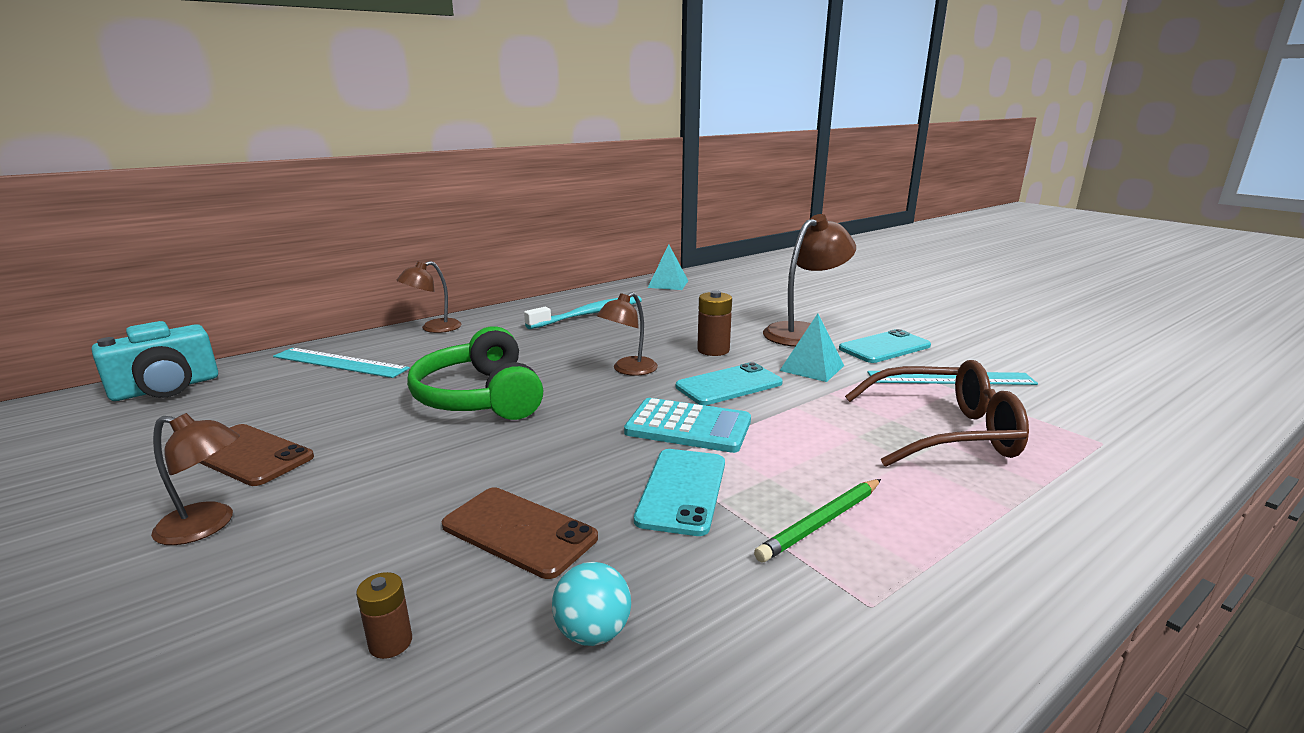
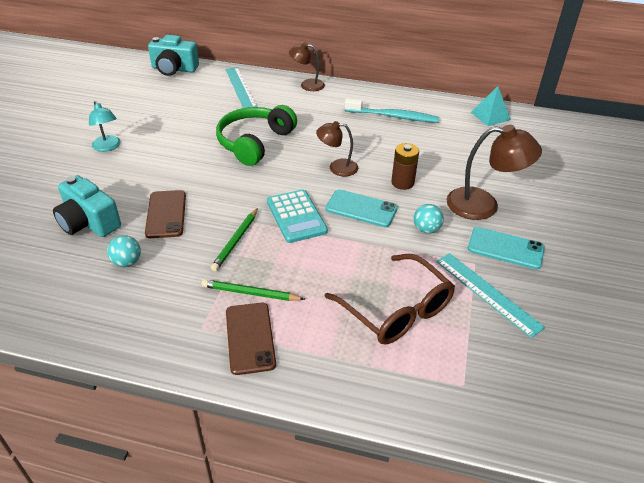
camera: 50 degrees right, 20 degrees up
(207, 526) = (108, 147): brown lamp -> turquoise lamp
(249, 455) = (152, 123): brown phone -> brown phone (250, 338)
(390, 643) = (89, 222): brown battery -> turquoise camera
(682, 491) = (235, 241): turquoise phone -> green pencil
(812, 368) = (426, 229): turquoise pyramid -> turquoise ball

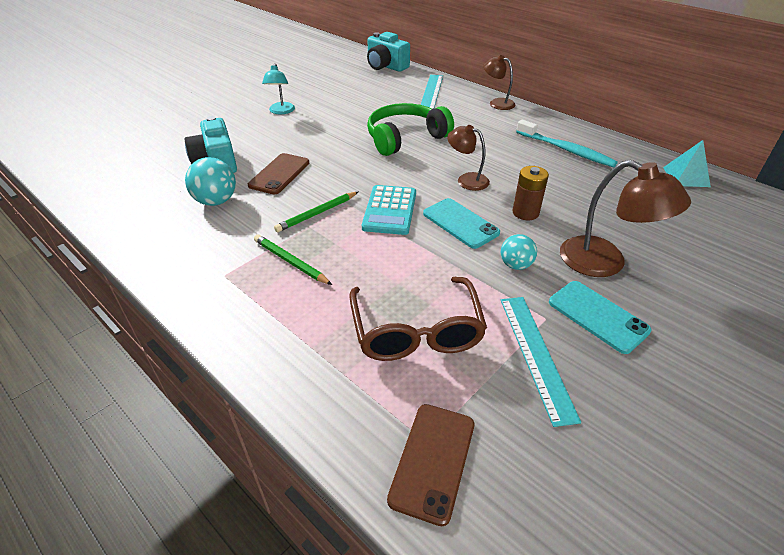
camera: 30 degrees right, 0 degrees up
(127, 262) = (216, 201): turquoise ball -> turquoise ball, size x1.54
(250, 338) = (256, 300): brown phone -> brown phone (432, 461)

